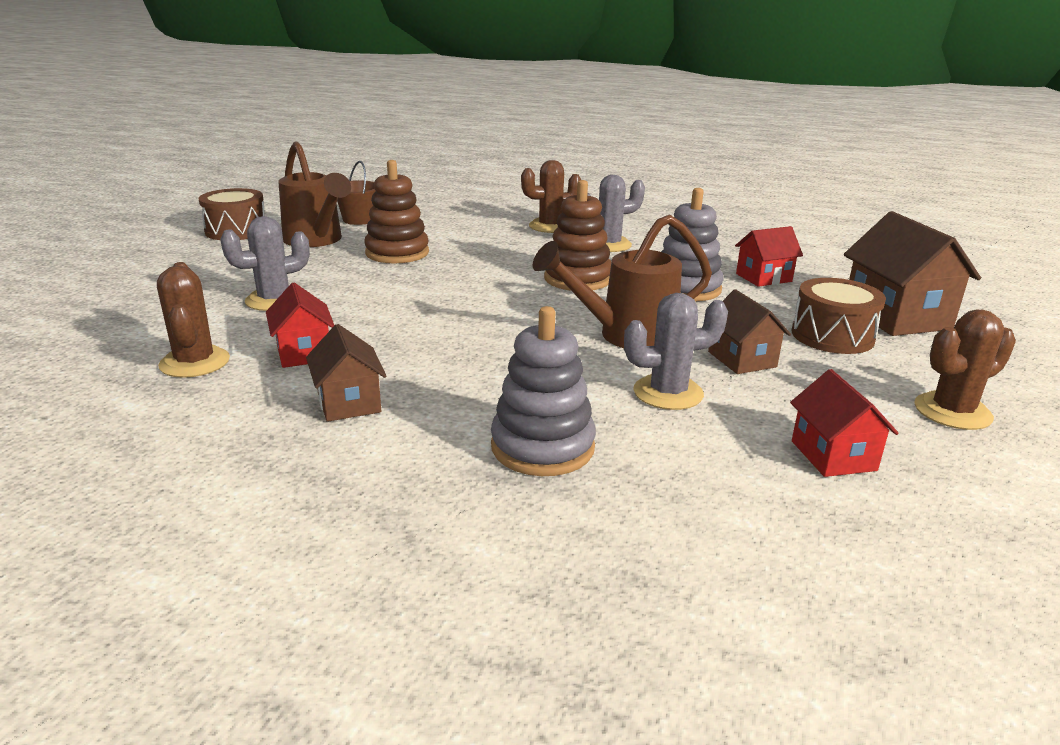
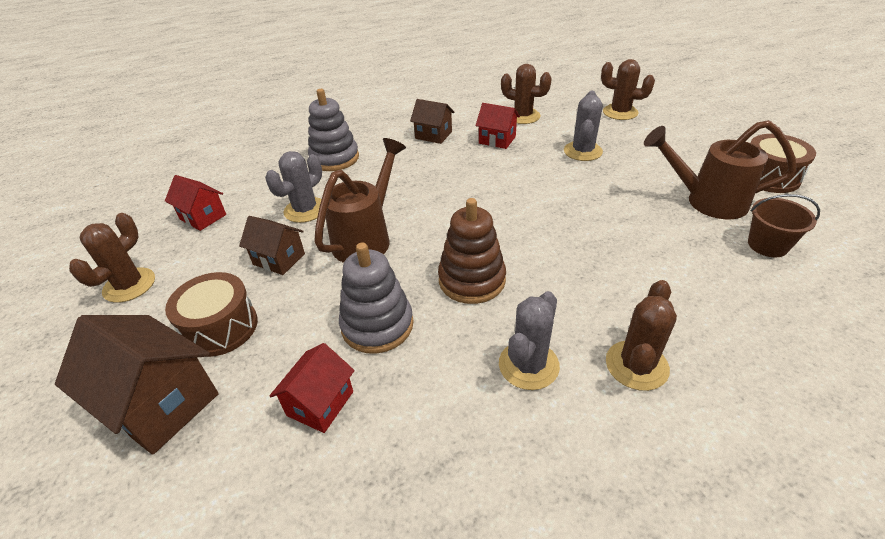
camera: 140 degrees right, 15 degrees up
(117, 309) = (620, 112): none -> brown cactus
(397, 253) = (634, 225): brown stacking toy -> none

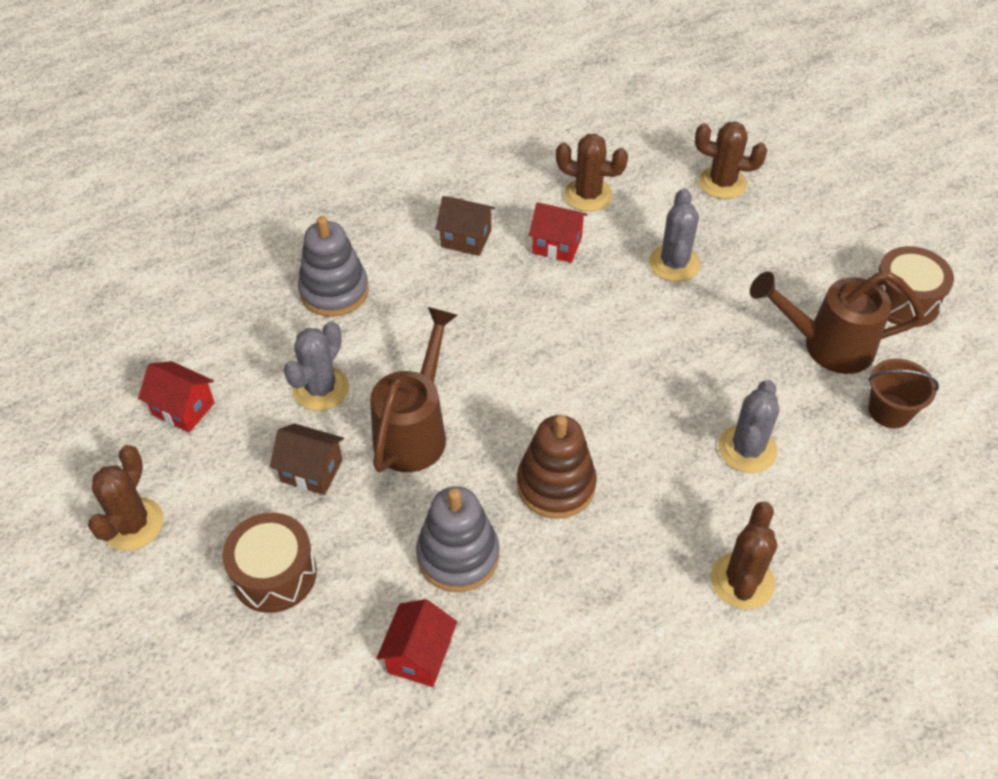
camera: 10 degrees left, 10 degrees up
(161, 404) = (244, 673): brown house -> none
(528, 365) = (631, 591): grey cactus -> grey cactus (747, 449)

